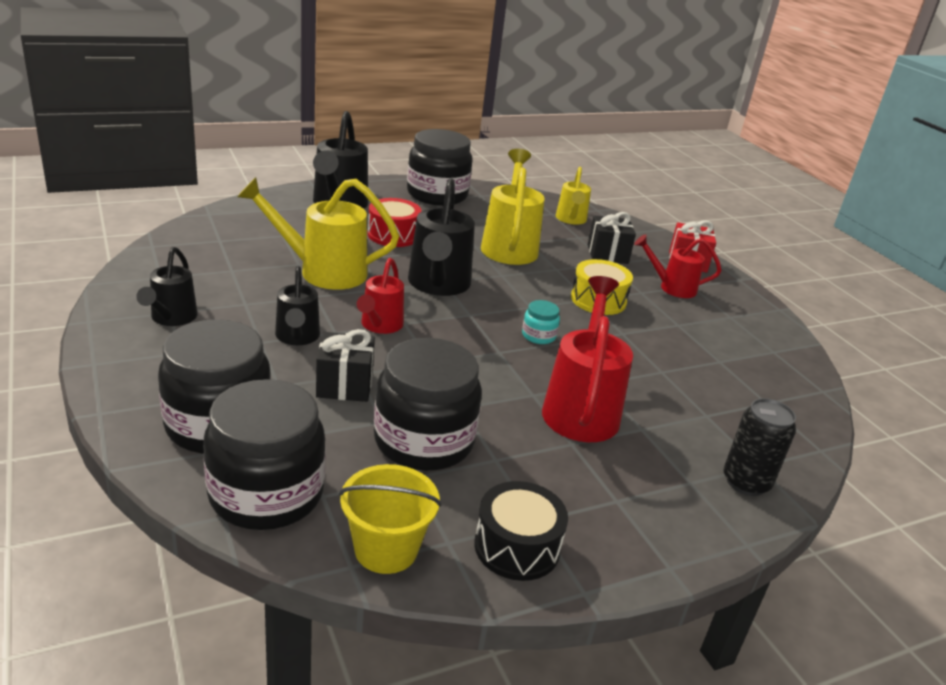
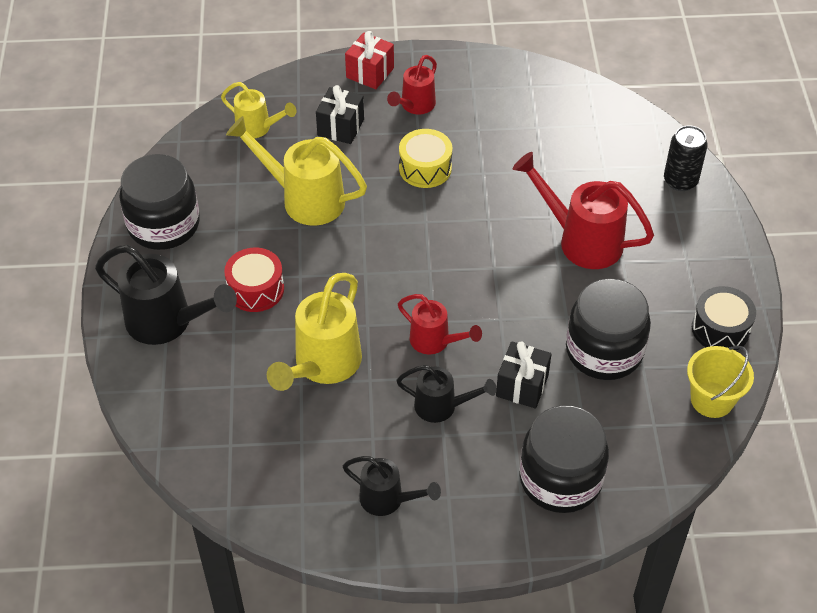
camera: 65 degrees left, 20 degrees up
(266, 494) = (647, 458): black jar -> none
(438, 285) = (370, 279): black watering can -> none
(538, 336) = (475, 232): turquoise jar -> none

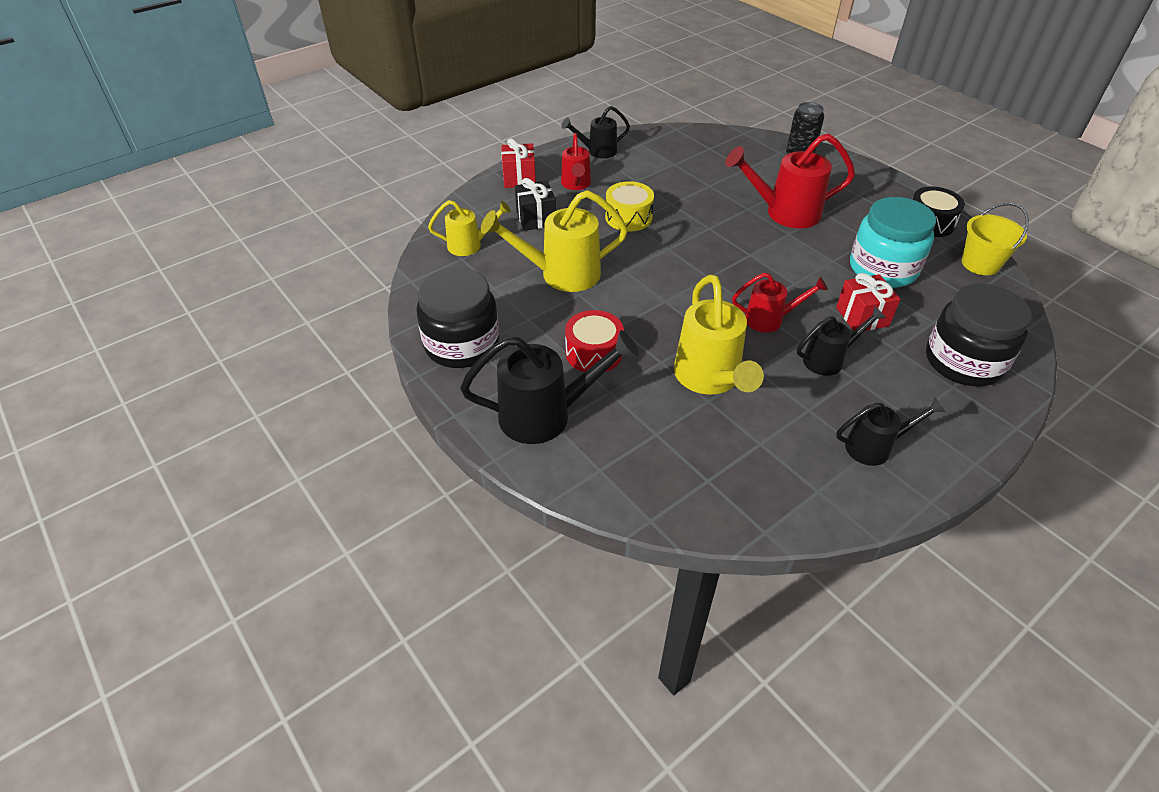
camera: 35 degrees left, 5 degrees down
(477, 75) = (598, 151): none -> black watering can
(522, 386) = (862, 317): black gift -> red gift
(604, 351) = (882, 269): black jar -> turquoise jar

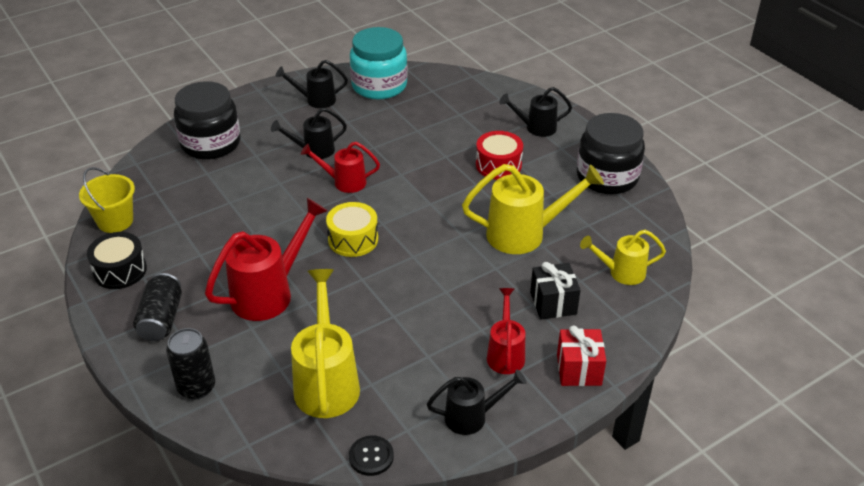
camera: 175 degrees left, 5 degrees down
(545, 415) = (536, 128): black watering can -> black watering can, size x0.60
(628, 217) = (448, 298): yellow drum -> yellow drum (353, 239)
(661, 132) = (371, 456): none -> black button
(709, 378) = (411, 143): yellow watering can -> yellow watering can (326, 382)
(785, 213) = (269, 293): red watering can -> red watering can turned 45 degrees counterclockwise
(860, 192) = (161, 319): none -> black can
(862, 317) = (264, 180): red gift -> none
(882, 269) = (212, 221): turquoise jar -> turquoise jar (379, 86)

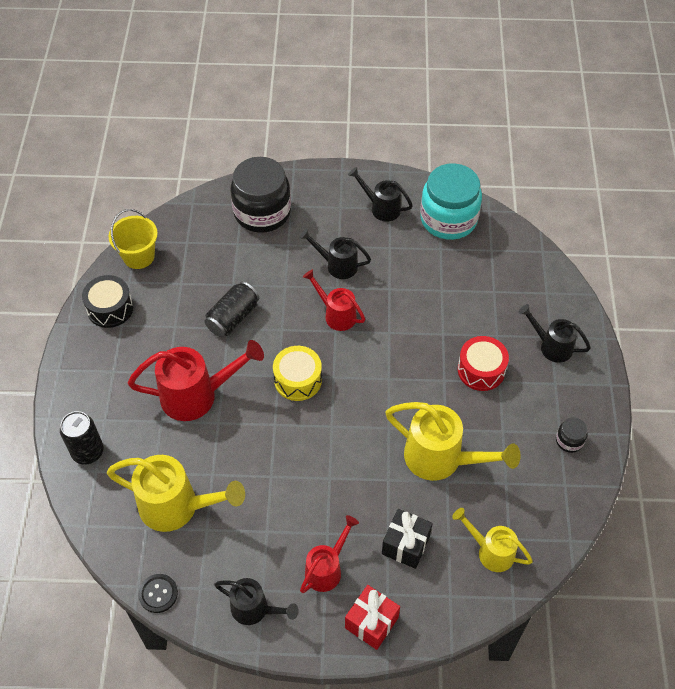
camera: 35 degrees right, 15 degrees up
(161, 319) = (107, 373): black can -> black can (233, 318)
(326, 382) = (176, 506): yellow watering can -> yellow watering can turned 75 degrees clockwise
(607, 177) = (569, 440): black jar -> black jar, size x0.43

